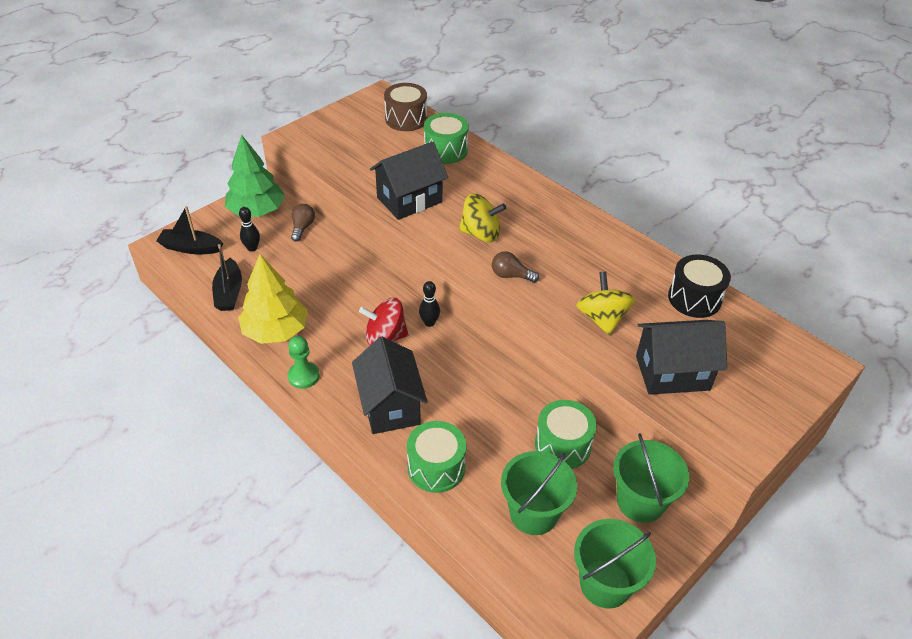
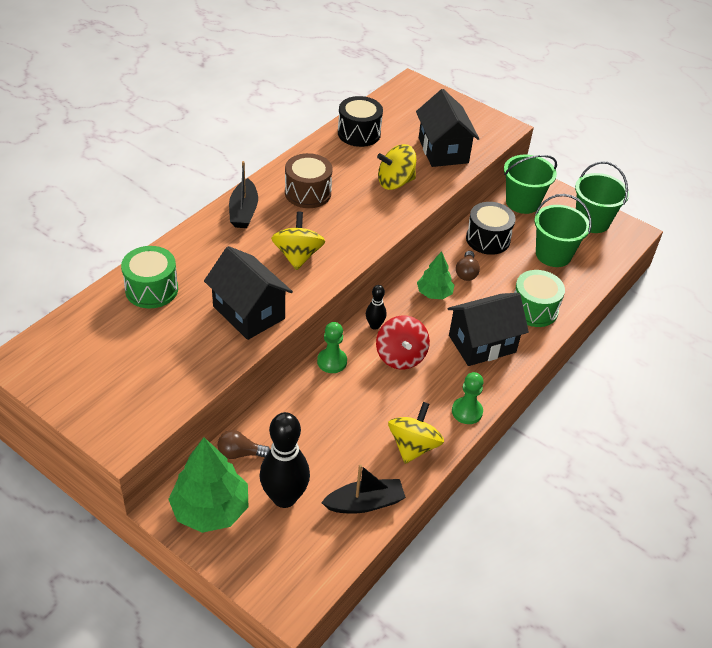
camera: 100 degrees left, 0 degrees up
(191, 248) = (292, 566): black boat -> black boat (243, 211)
(252, 248) = (284, 497): black bowling pin -> black bowling pin, size x2.01
(276, 331) = (413, 446): yellow tree -> yellow spinning top
(388, 288) = (332, 361): none -> green pawn
(406, 119) = (81, 330): brown drum -> brown drum (308, 193)
(471, 377) = (434, 293): none -> green tree
(511, 275) = (354, 234): brown light bulb -> brown light bulb (466, 273)
(562, 445) = (488, 239): green drum -> black drum

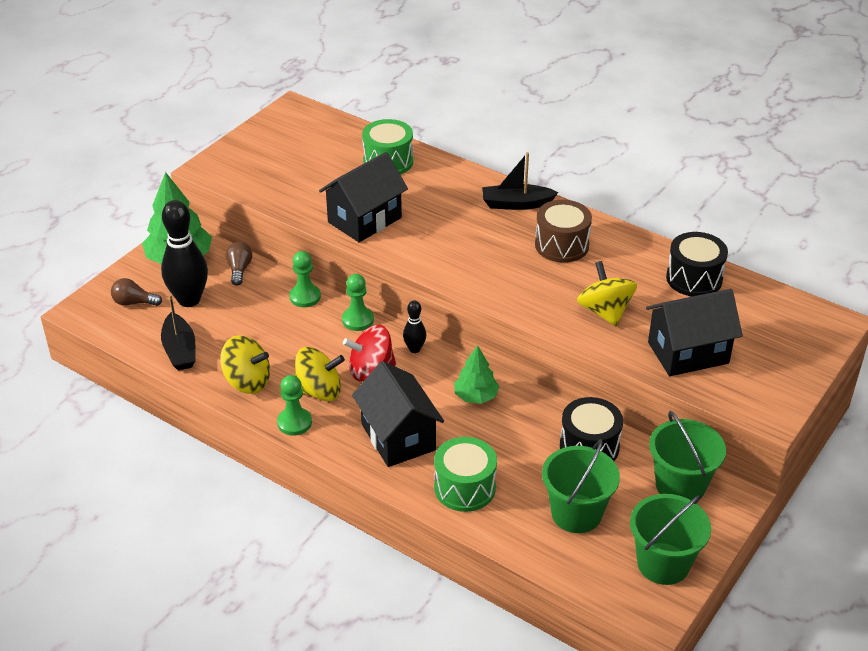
camera: 90 degrees right, 5 degrees down
(293, 399) = (305, 297): none -> green pawn
(298, 256) = (454, 245): yellow spinning top -> yellow spinning top (319, 391)
(466, 273) = (519, 425): brown light bulb -> brown light bulb (134, 302)

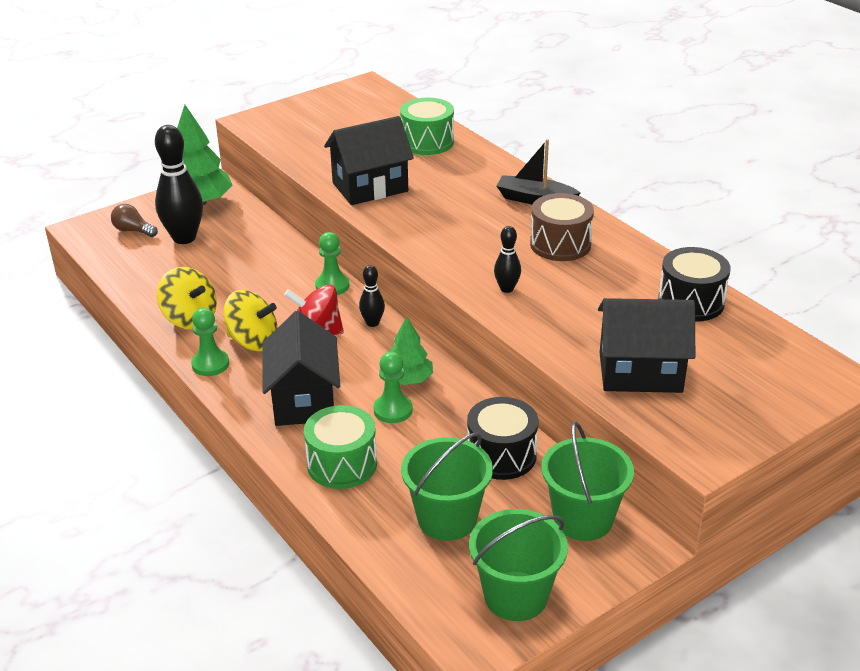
camera: 20 degrees right, 5 degrees down
(180, 350) = (146, 278): black boat -> none
(239, 270) = (248, 221): brown light bulb -> none
(305, 297) = (294, 256): green pawn -> green pawn (393, 410)
(541, 298) = (507, 289): none -> black bowling pin
(605, 311) = (569, 314): yellow spinning top -> none

